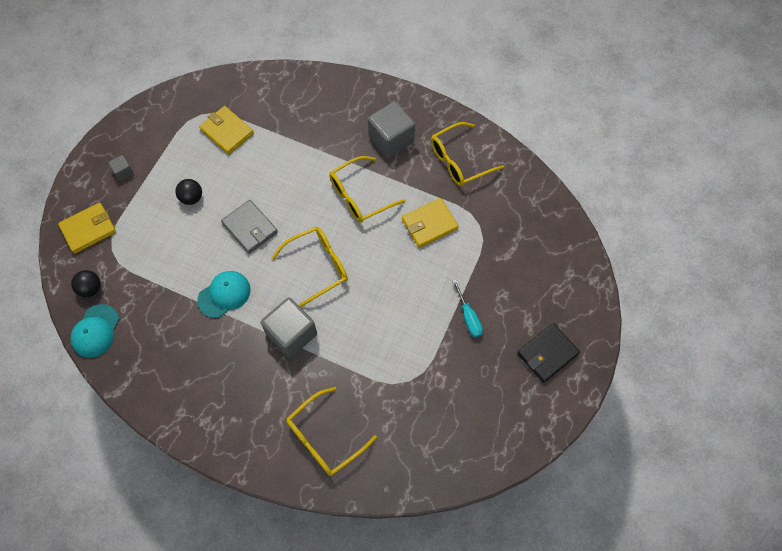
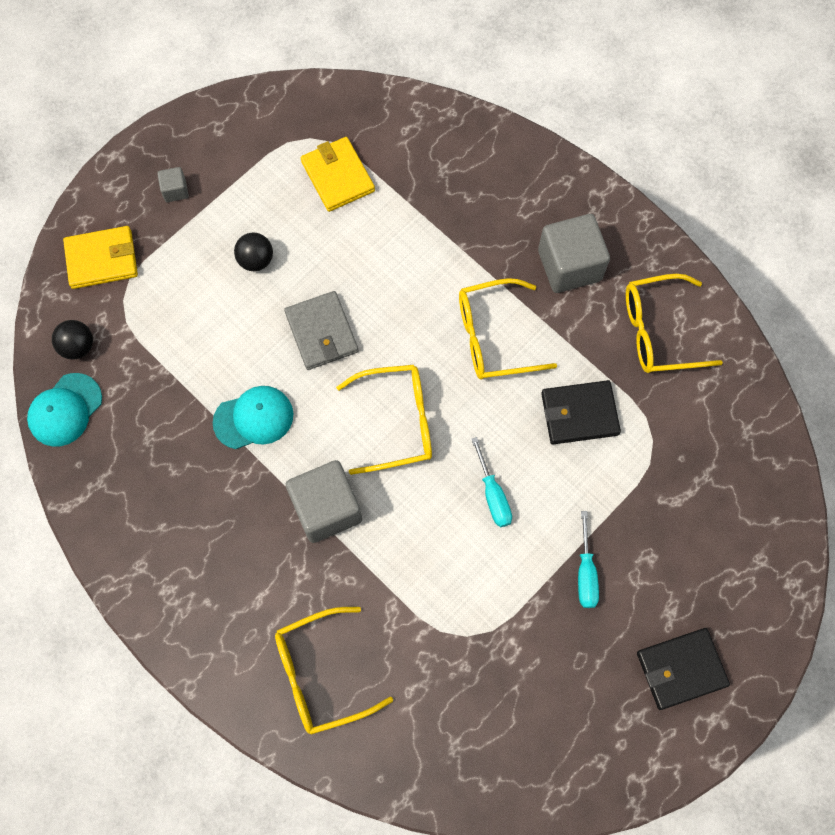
camera: 20 degrees right, 5 degrees up
(394, 290) = (493, 494): none -> turquoise screwdriver
(429, 224) = (579, 414): yellow wallet -> black wallet

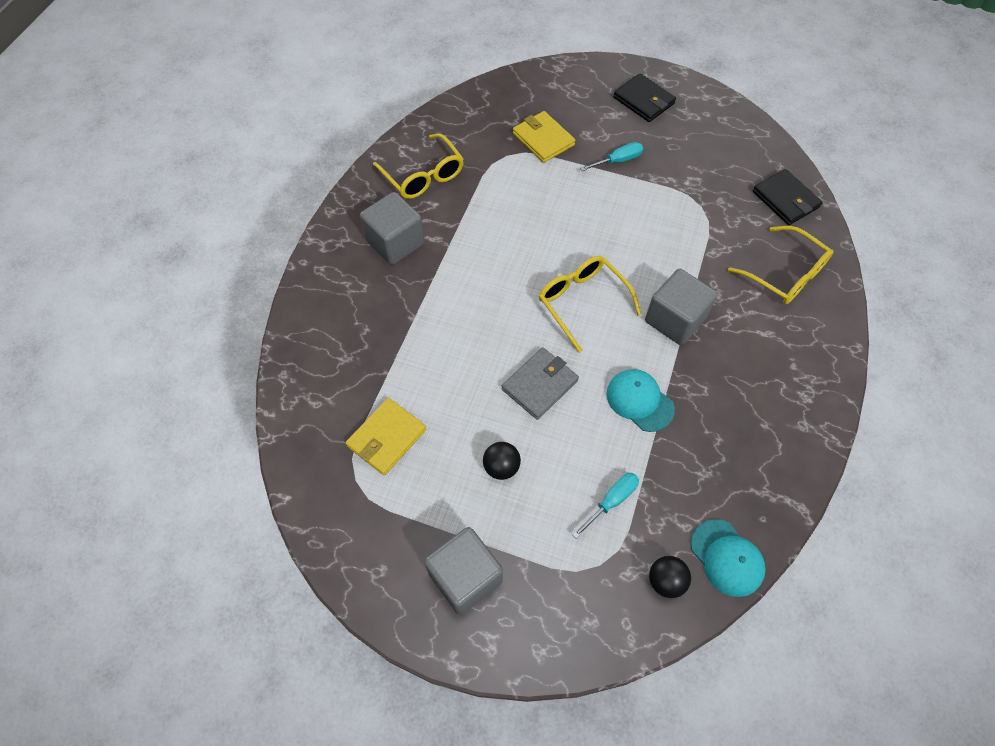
camera: 115 degrees left, 10 degrees down
(65, 410) = (727, 558): turquoise cap -> turquoise cap turned 45 degrees clockwise
(102, 259) = (571, 609): yellow wallet -> yellow wallet (543, 139)
(175, 190) = (465, 577): grey cube -> grey cube, size x2.16
(493, 337) = (480, 268): yellow glasses -> none
(493, 494) = (599, 226): turquoise screwdriver -> turquoise screwdriver (611, 501)
(579, 414) = (511, 199): black wallet -> black wallet (785, 199)

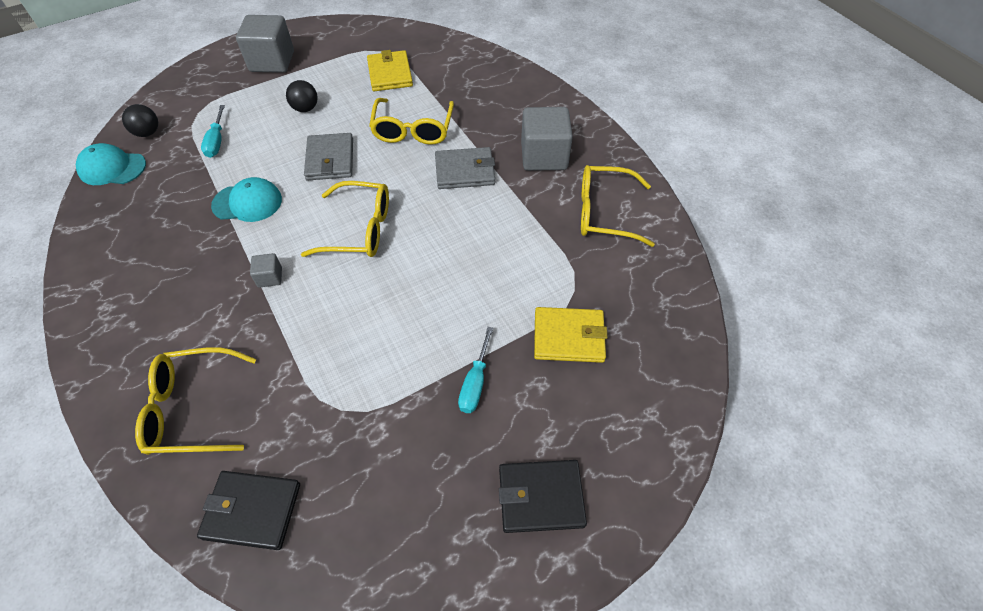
camera: 130 degrees right, 5 degrees down
(448, 353) = (413, 130): none -> yellow glasses
(460, 281) = (465, 171): none -> grey wallet
(675, 319) = (270, 277): grey cube -> grey cube, size x0.46

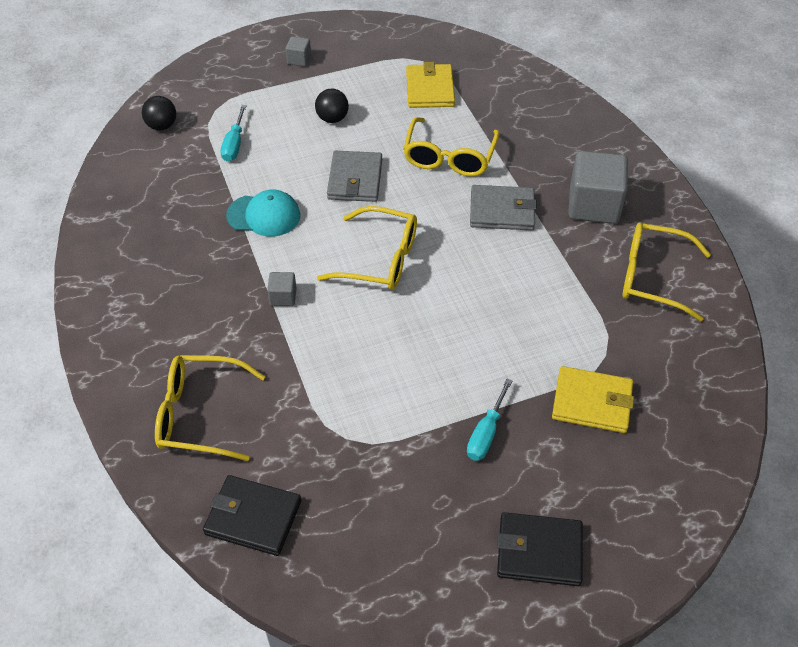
camera: 10 degrees right, 5 degrees down
(112, 168) = (124, 160): turquoise cap -> none
(272, 61) = (299, 59): grey cube -> grey cube, size x0.46

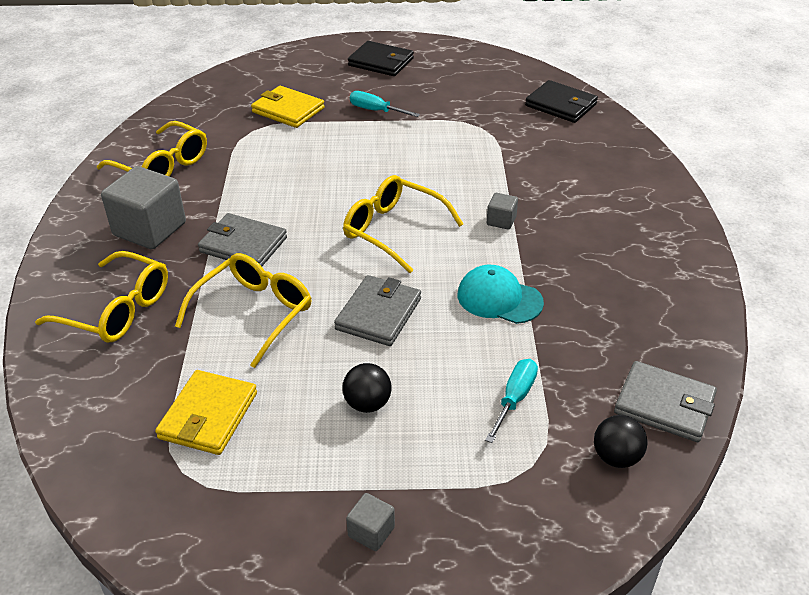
camera: 160 degrees left, 10 degrees down
(129, 164) = (664, 405): none -> grey wallet
(199, 414) = (593, 160): yellow glasses -> yellow glasses (117, 310)
(486, 433) = (376, 111): turquoise screwdriver -> turquoise screwdriver turned 105 degrees counterclockwise

